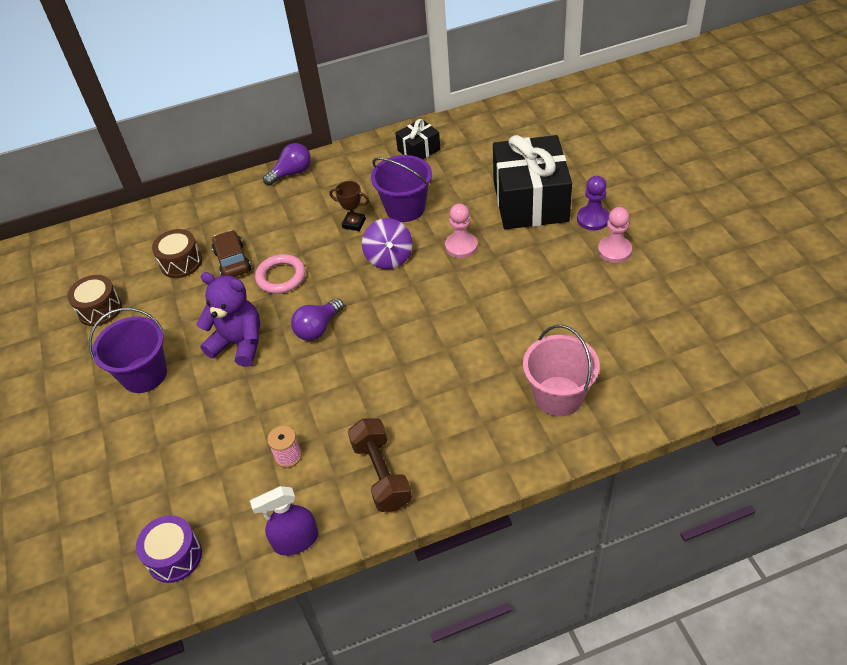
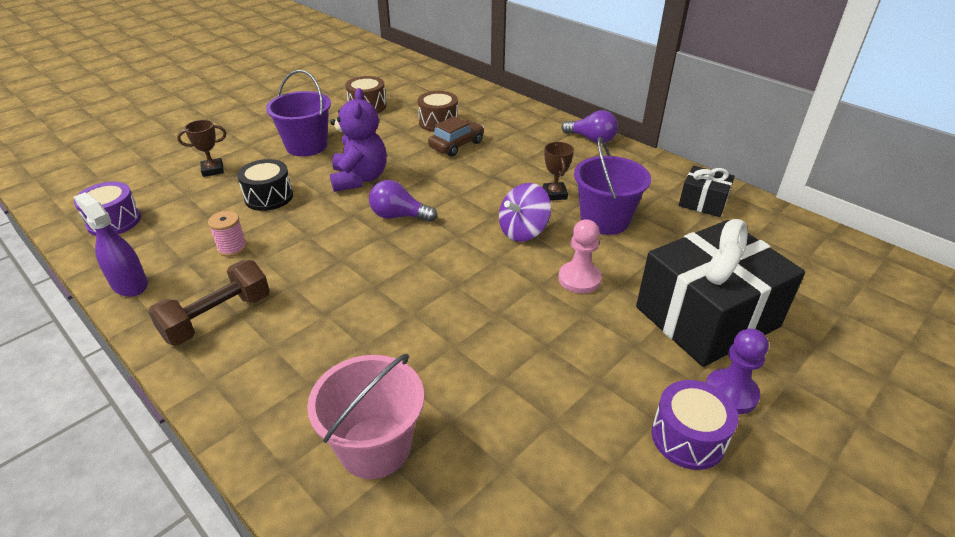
camera: 60 degrees right, 10 degrees down
(132, 462) = (213, 170): none -> brown trophy
(221, 418) = (269, 197): none -> black drum
(281, 277) = (453, 175): pink ring -> none
(614, 250) = (688, 437): pink pawn -> purple drum

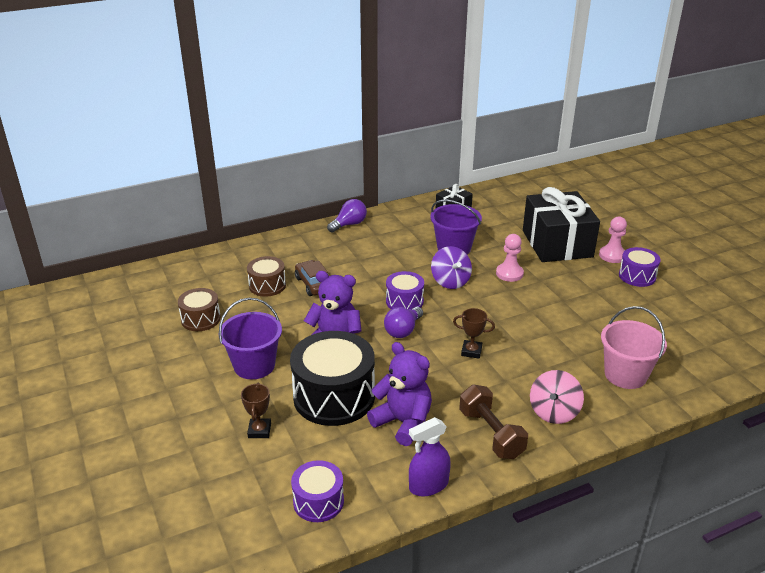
camera: 70 degrees left, 5 degrees down
(232, 248) = (403, 422): pink spool -> purple teddy bear
(267, 370) = (554, 412): none -> pink spinning top
(269, 197) = (334, 396): black drum -> black drum, size x1.86
(458, 206) = (404, 301): none -> purple drum
(554, 194) = (413, 258): brown trophy -> brown trophy (471, 351)
(731, 393) = (612, 255): purple pawn -> pink pawn

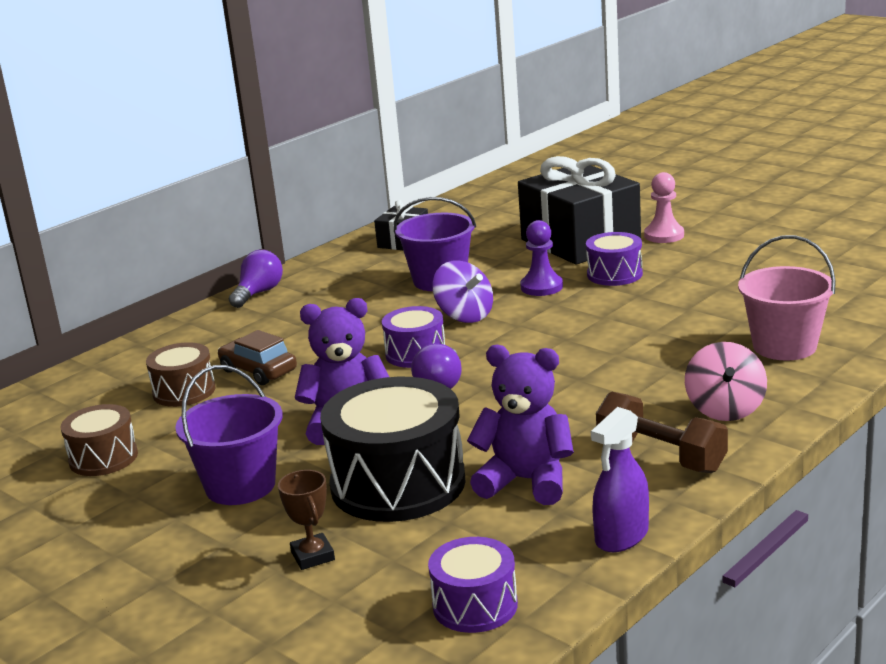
camera: 20 degrees left, 10 degrees down
(471, 351) = (558, 380): brown trophy -> none
(509, 273) = (541, 287): pink pawn -> purple pawn
(637, 276) = (713, 247): purple drum -> purple drum (614, 274)

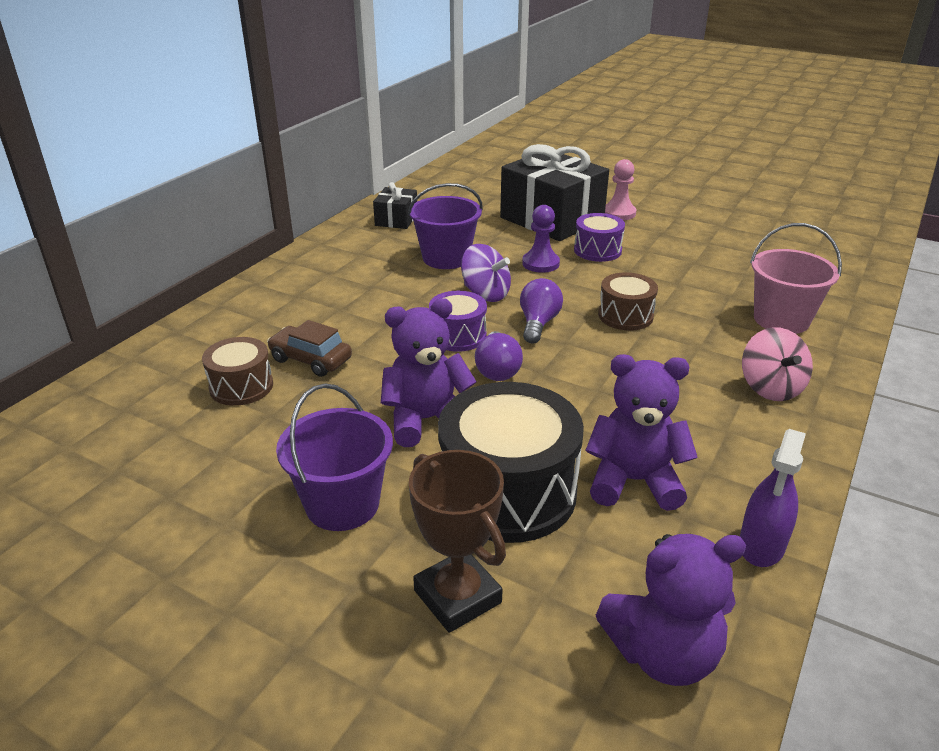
camera: 15 degrees left, 10 degrees up
(103, 458) = (177, 475): brown drum -> brown drum (625, 316)
(258, 293) = (280, 273): purple light bulb -> purple light bulb (538, 323)
(313, 556) = (457, 596): brown trophy -> brown trophy, size x1.68
(475, 605) = (663, 654): purple drum -> purple teddy bear
(661, 456) = (744, 444): brown dumbbell -> none

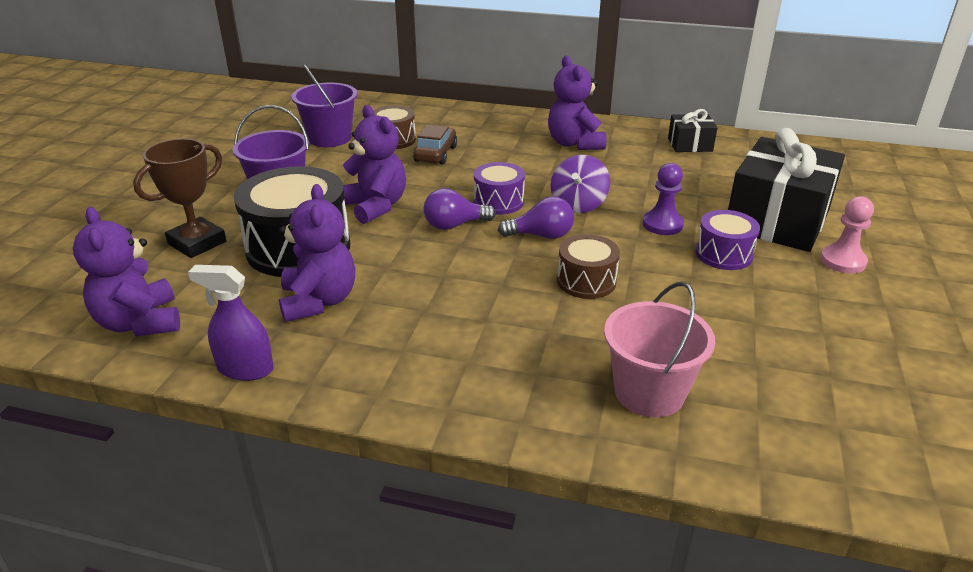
camera: 75 degrees right, 0 degrees up
(350, 271) = (574, 143): none -> purple teddy bear
(446, 258) = (633, 177): purple bucket -> purple bucket (330, 138)
(770, 388) = (489, 380): pink spinning top -> none

